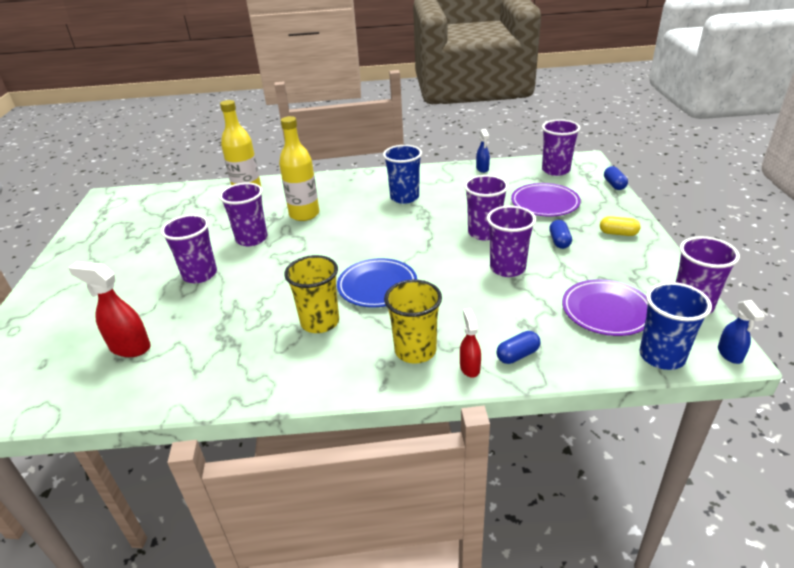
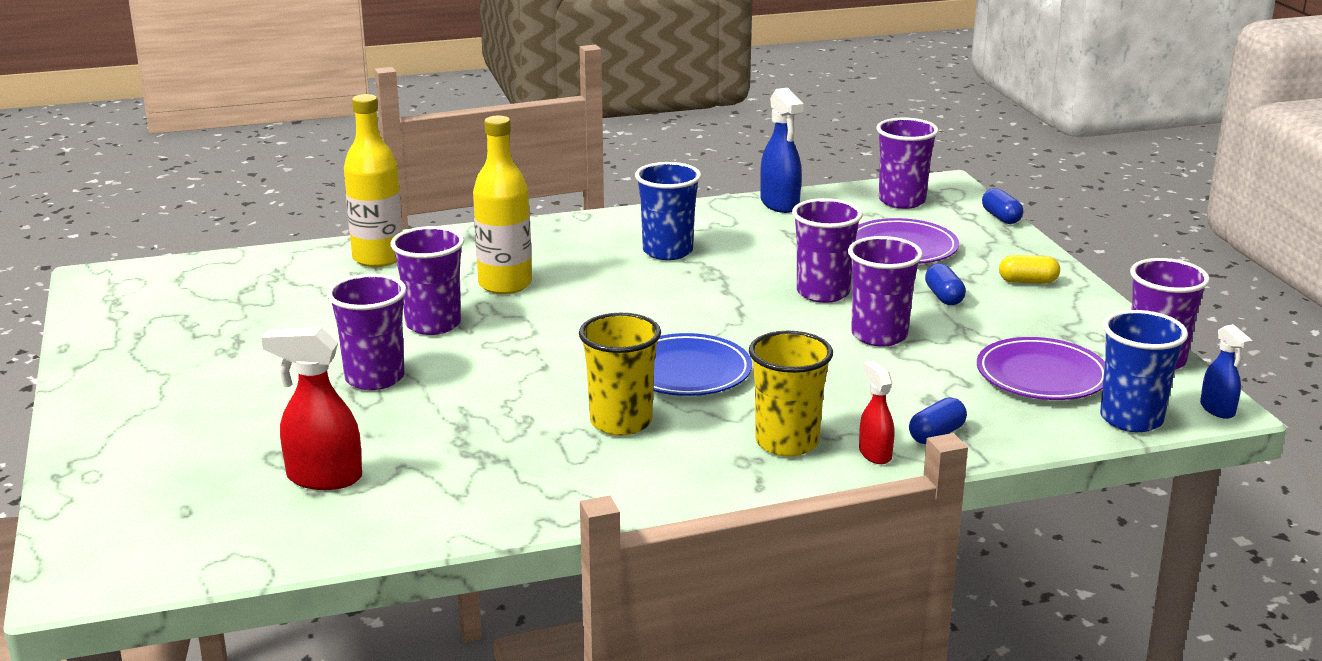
camera: 15 degrees left, 10 degrees down
(482, 169) = (780, 204): blue spray bottle -> blue spray bottle, size x1.68

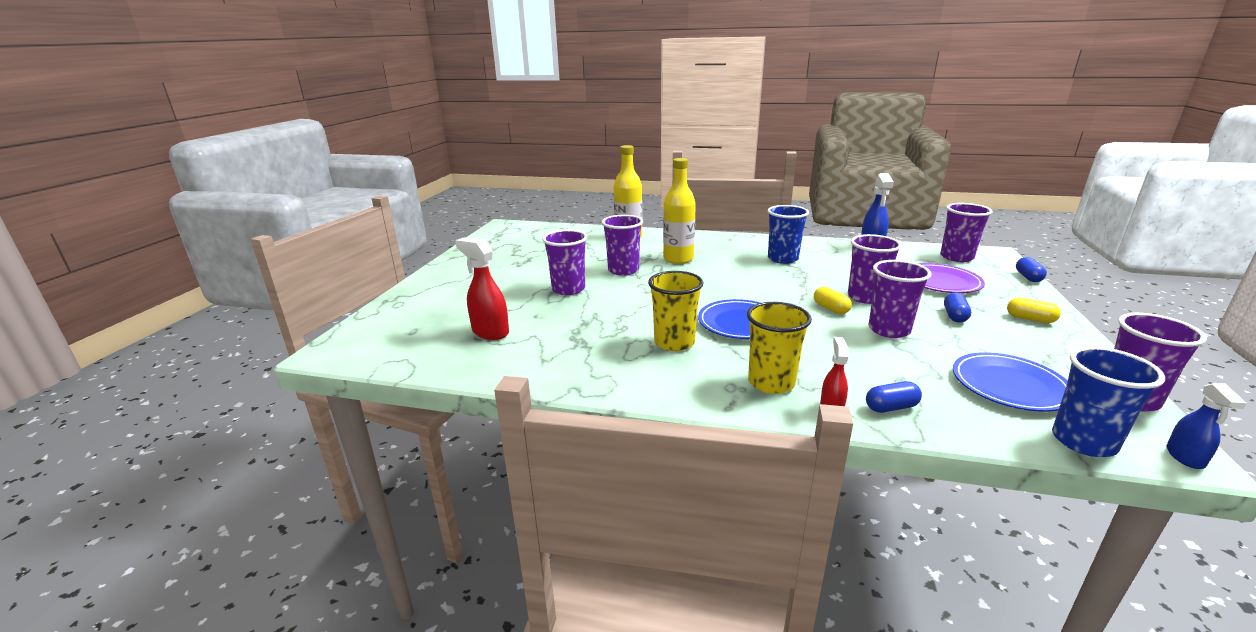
camera: 30 degrees right, 0 degrees up
(789, 321) = (830, 309): none -> yellow capsule
(1041, 375) = (1009, 386): purple plate -> blue plate

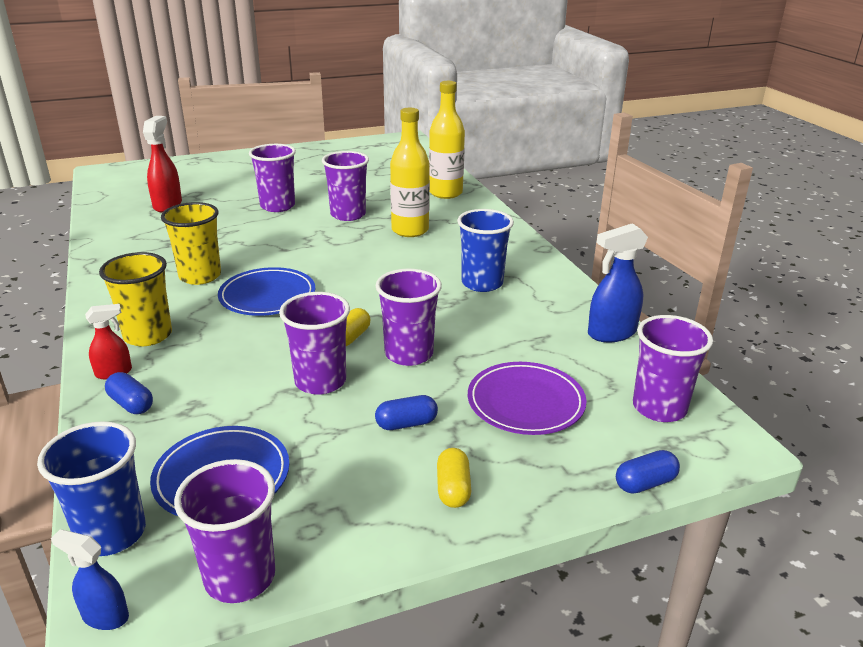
camera: 55 degrees right, 5 degrees up
(1185, 457) = (105, 616): blue spray bottle -> blue spray bottle turned 45 degrees clockwise

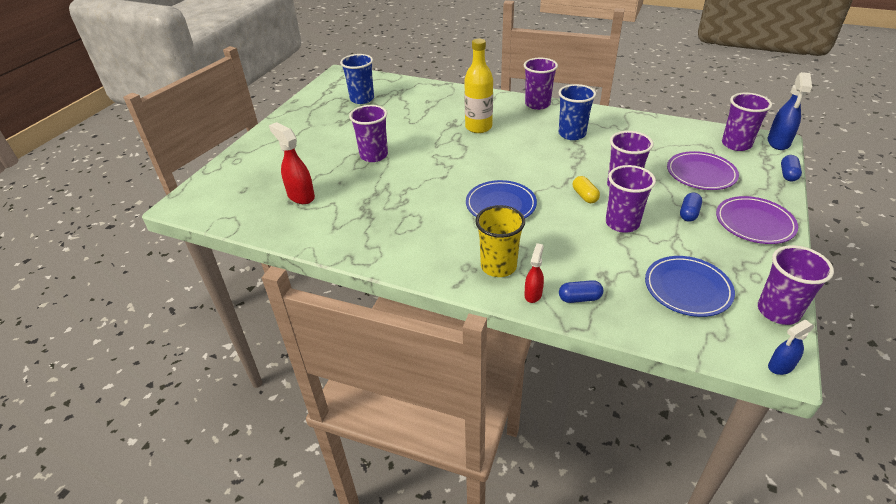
camera: 45 degrees left, 10 degrees up
(111, 533) = (710, 344): blue cup -> blue cup (362, 99)
(200, 276) = (439, 220): yellow cup -> none
(348, 215) = (426, 137): purple cup -> purple cup (537, 104)
(445, 193) = (445, 96): yellow bottle -> none
(453, 489) = (754, 223): yellow capsule -> purple plate
(611, 333) = (662, 125): blue spray bottle -> blue spray bottle (778, 142)

